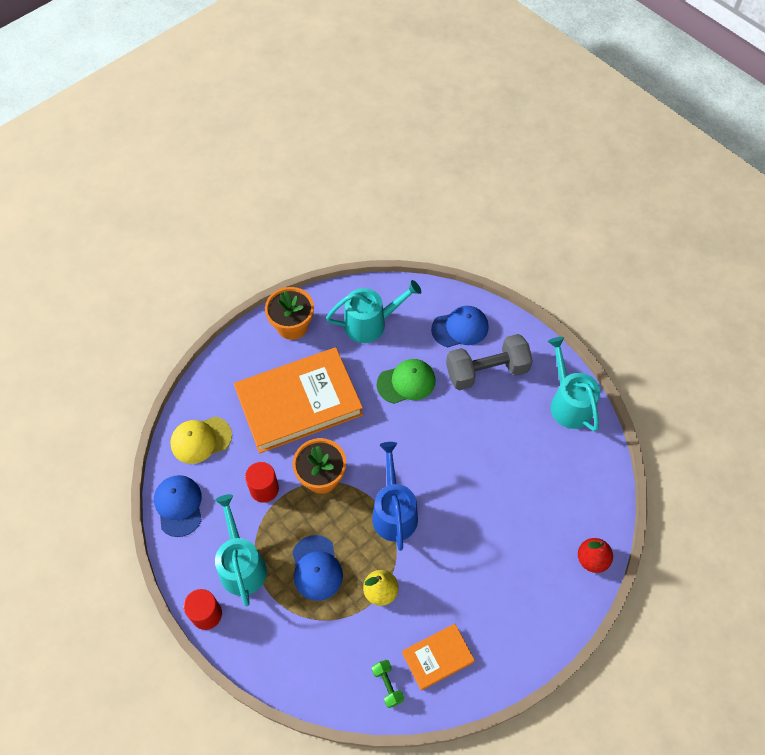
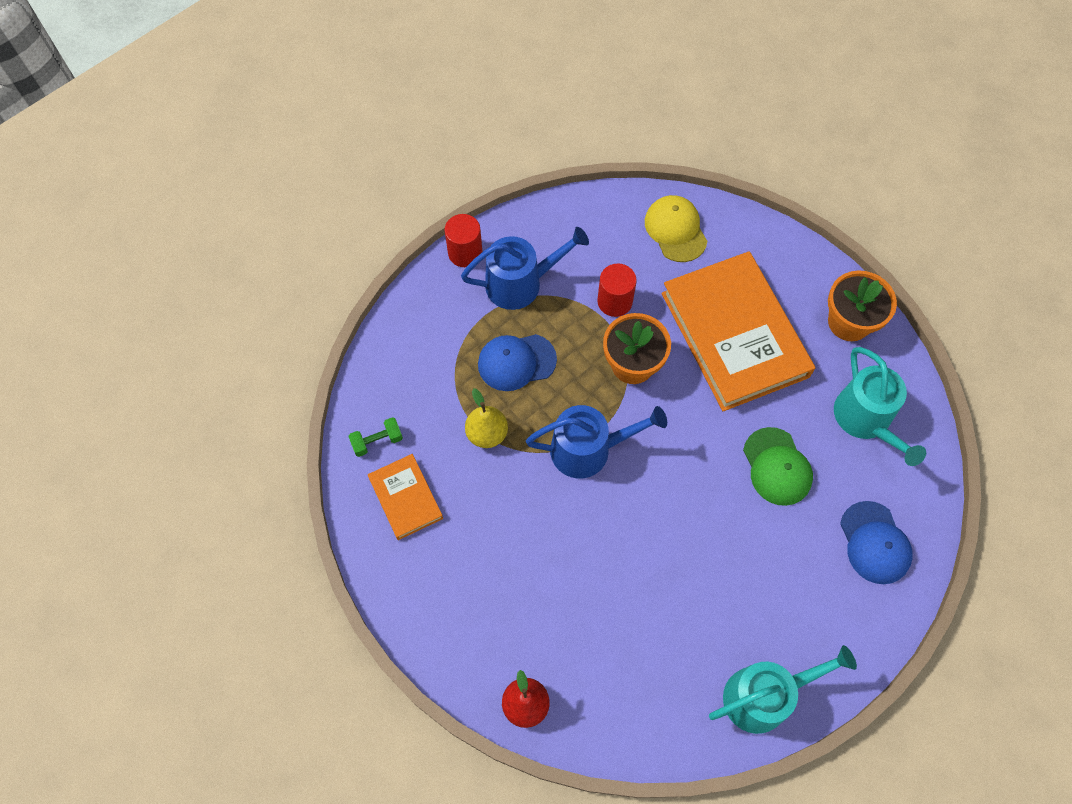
camera: 90 degrees right, 5 degrees up
(179, 506) = (591, 215): blue cap -> none
(241, 565) = (520, 283): turquoise watering can -> blue watering can
(486, 371) = (806, 577): grey dumbbell -> none

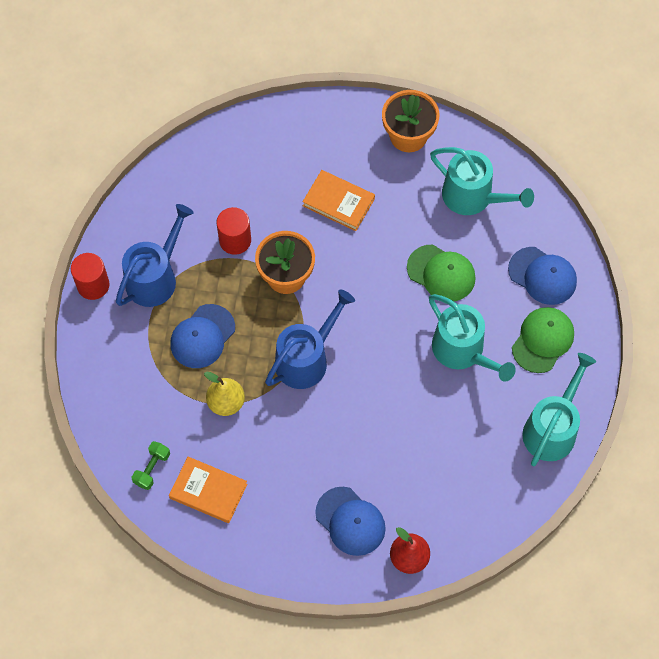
camera: 40 degrees left, 0 degrees up
(502, 626) = (350, 521): none -> blue cap
(675, 230) = (234, 155): yellow cap -> none
(734, 334) = (338, 202): orange book -> orange book, size x0.48
(737, 553) = (462, 351): none -> turquoise watering can
(824, 604) = (542, 340): none -> green cap

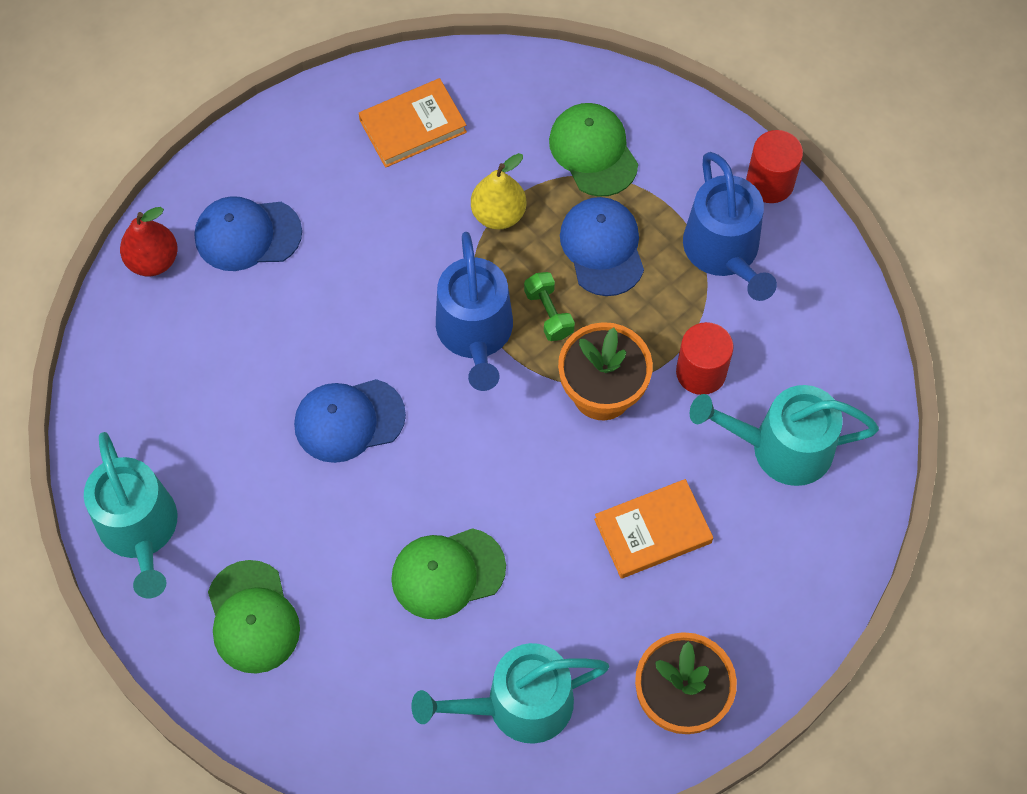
camera: 130 degrees right, 0 degrees up
(146, 385) = (593, 151): none -> green cap
(152, 469) = (488, 92): green dumbbell -> green dumbbell (548, 313)
(462, 351) = (326, 512): turquoise watering can -> turquoise watering can (781, 447)
(542, 276) = (333, 694): blue cap -> blue cap (349, 420)

